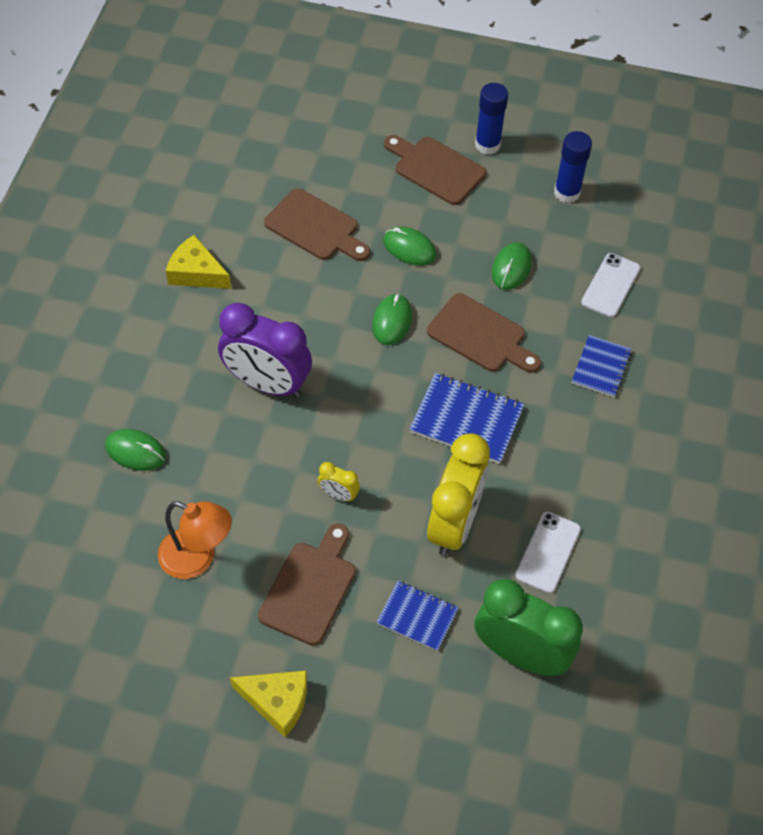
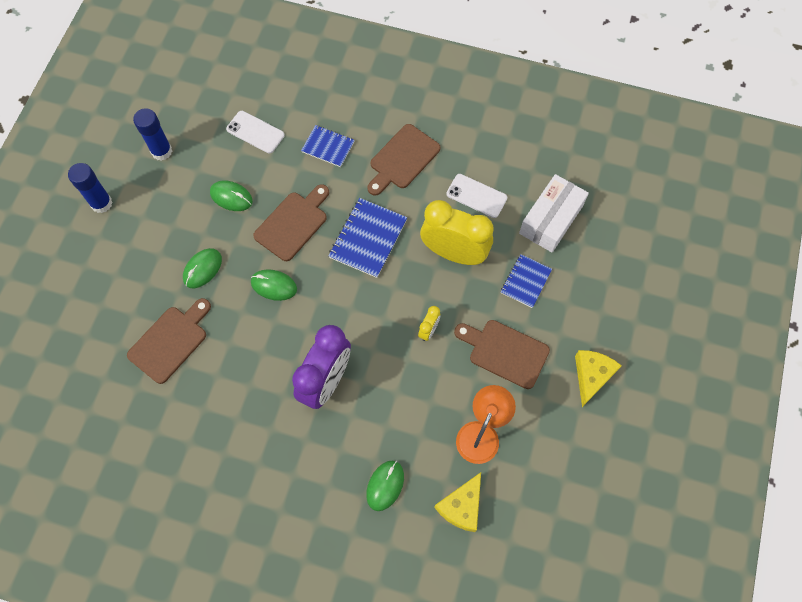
camera: 85 degrees left, 10 degrees up
(196, 273) = (207, 441): yellow cheese -> yellow cheese (461, 506)
(436, 169) = (121, 244): brown cutting board -> brown cutting board (402, 159)
(520, 654) = (551, 219): green clock -> white box

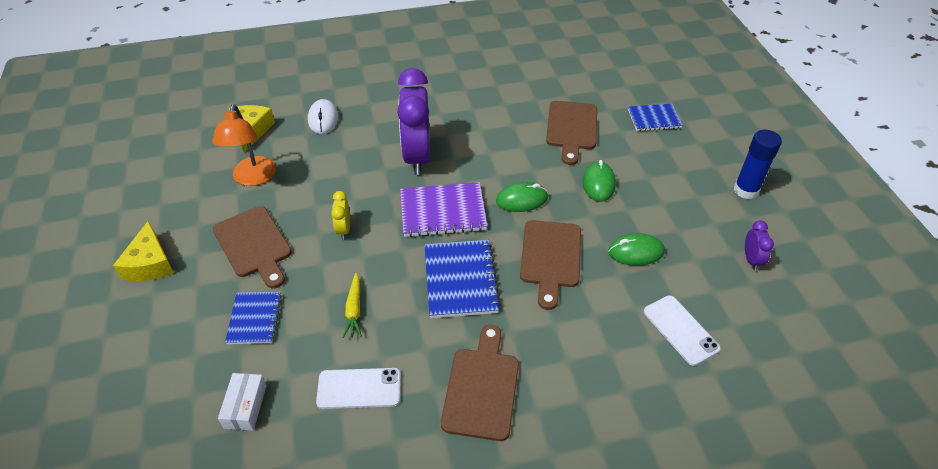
camera: 150 degrees right, 20 degrees down
(161, 151) = (751, 260): blue glue stick -> purple clock
(255, 132) = (680, 330): white phone -> white phone turned 60 degrees clockwise
(328, 147) = (583, 356): blue notebook -> blue notebook (654, 119)
(342, 307) = (443, 211): none -> purple notebook
(385, 485) = (323, 119): green mouse -> white mouse
(454, 253) = (354, 310): yellow clock -> yellow carrot
(505, 352) = (254, 245): brown cutting board -> brown cutting board turned 60 degrees clockwise
(551, 219) = (245, 406): white box -> white box, size x0.55

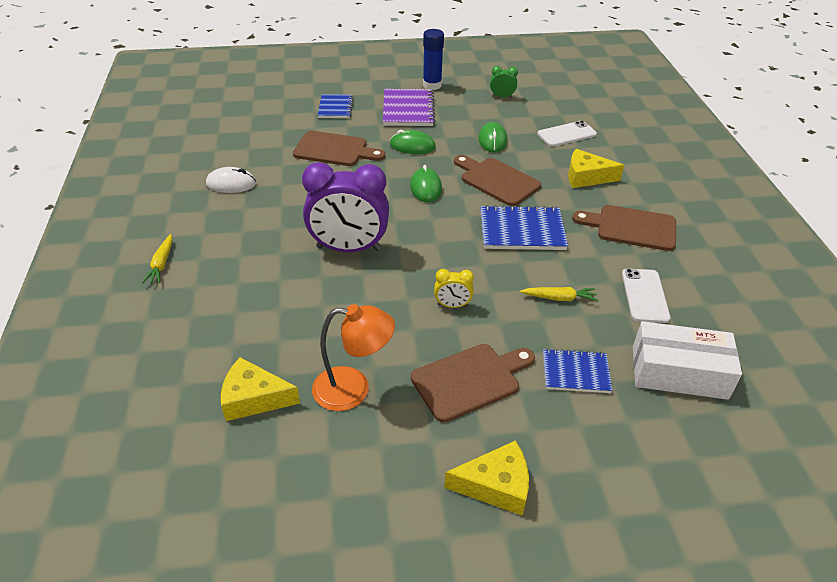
camera: 85 degrees left, 5 degrees down
(245, 406) = (679, 372): white box -> white box, size x1.83
(323, 119) = (254, 324): white mouse -> white mouse (231, 184)
(388, 63) = (161, 264): none -> yellow carrot
(443, 211) = (435, 235): purple notebook -> purple notebook (408, 109)
(550, 257) = (497, 180): brown cutting board -> brown cutting board turned 150 degrees counterclockwise
(581, 347) = (586, 177): none -> yellow cheese
(751, 260) = (502, 97): purple clock -> green clock

